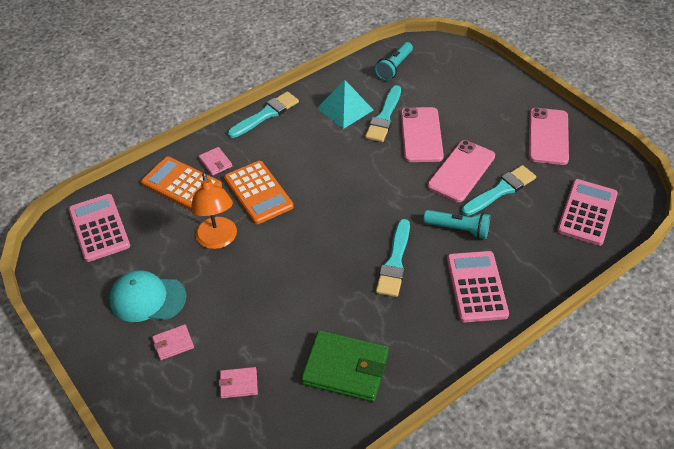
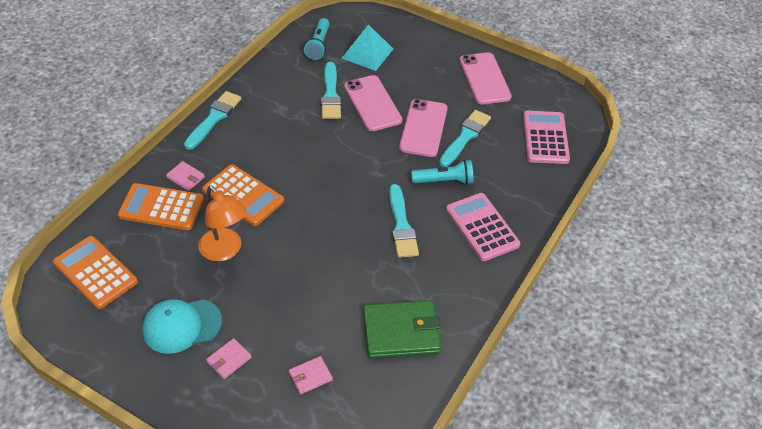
camera: 25 degrees left, 0 degrees up
(99, 228) = (95, 272): pink calculator -> orange calculator
(345, 109) = (289, 95): turquoise pyramid -> turquoise pyramid (367, 53)

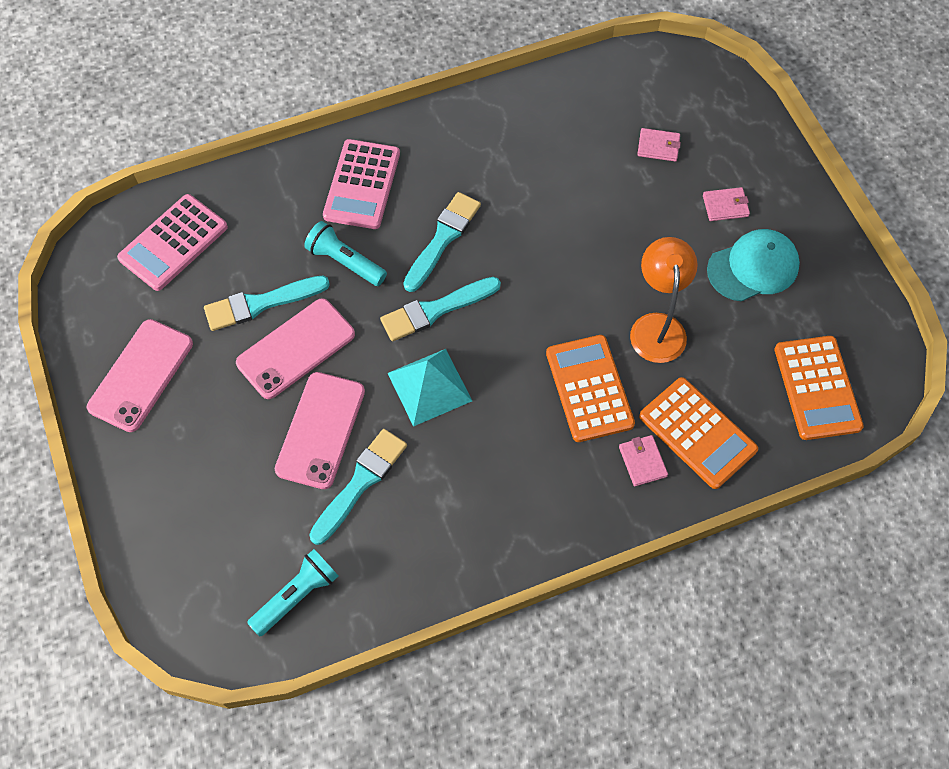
camera: 140 degrees left, 15 degrees up
(181, 326) = (753, 267): turquoise cap -> turquoise cap turned 45 degrees counterclockwise
(214, 118) = (546, 543): turquoise brush -> turquoise brush (436, 310)
(367, 53) = (244, 529): turquoise pyramid -> turquoise pyramid (429, 386)
(401, 332) = (542, 134): green wallet -> none

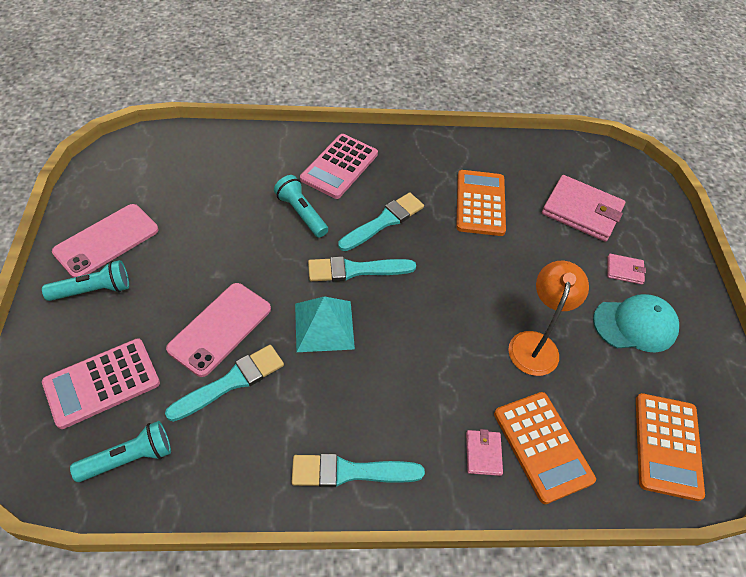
camera: 15 degrees right, 10 degrees down
(159, 438) = (93, 290): none -> turquoise flashlight
(173, 243) = (182, 161): pink calculator -> pink calculator (102, 383)
(261, 303) = (223, 221): turquoise brush -> turquoise brush (350, 472)
(296, 348) = (232, 261): pink phone -> none
(589, 388) = (458, 374): orange calculator -> orange calculator (480, 203)
(658, 146) = (581, 211): pink wallet -> pink wallet, size x2.07

